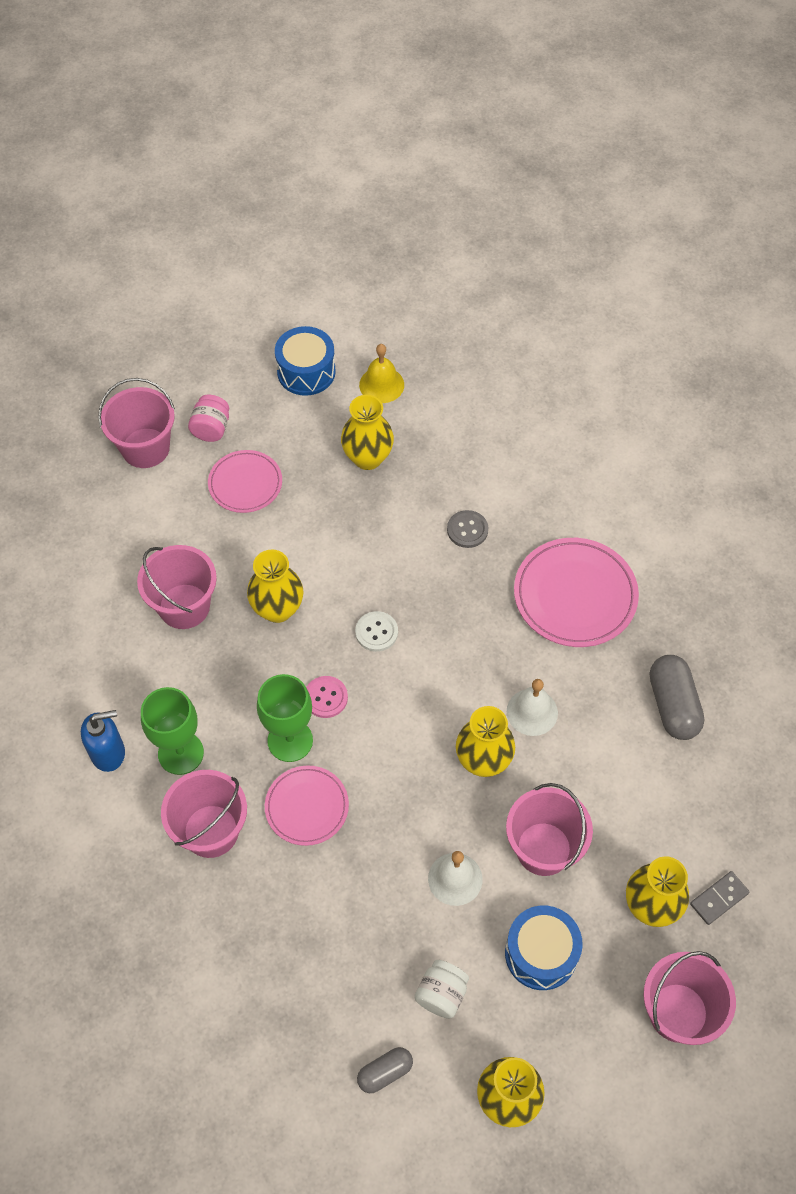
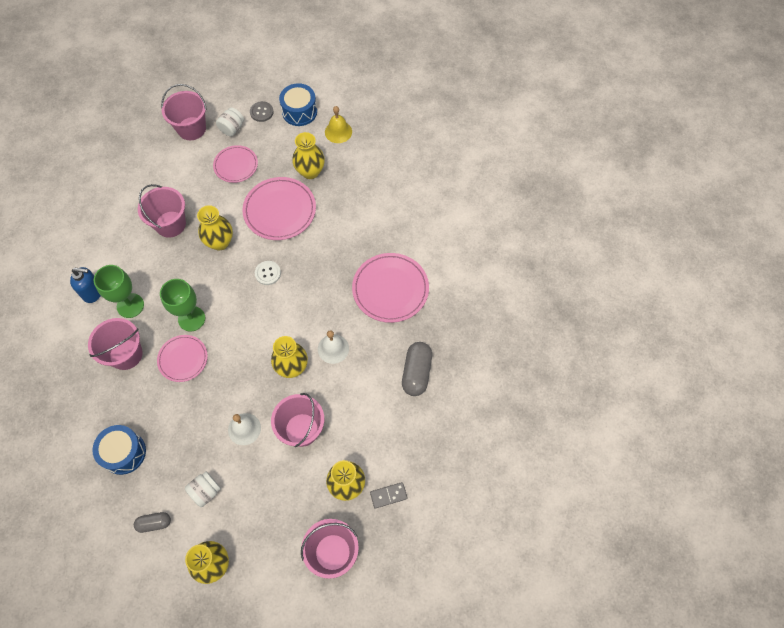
camera: 20 degrees right, 5 degrees up
(211, 428) = (232, 128): pink jar -> white jar
(325, 697) = (222, 301): pink button -> none
(349, 531) = (280, 210): none -> pink plate
(467, 530) = (347, 231): grey button -> grey button (261, 112)
(541, 953) = (271, 489): blue drum -> blue drum (124, 453)

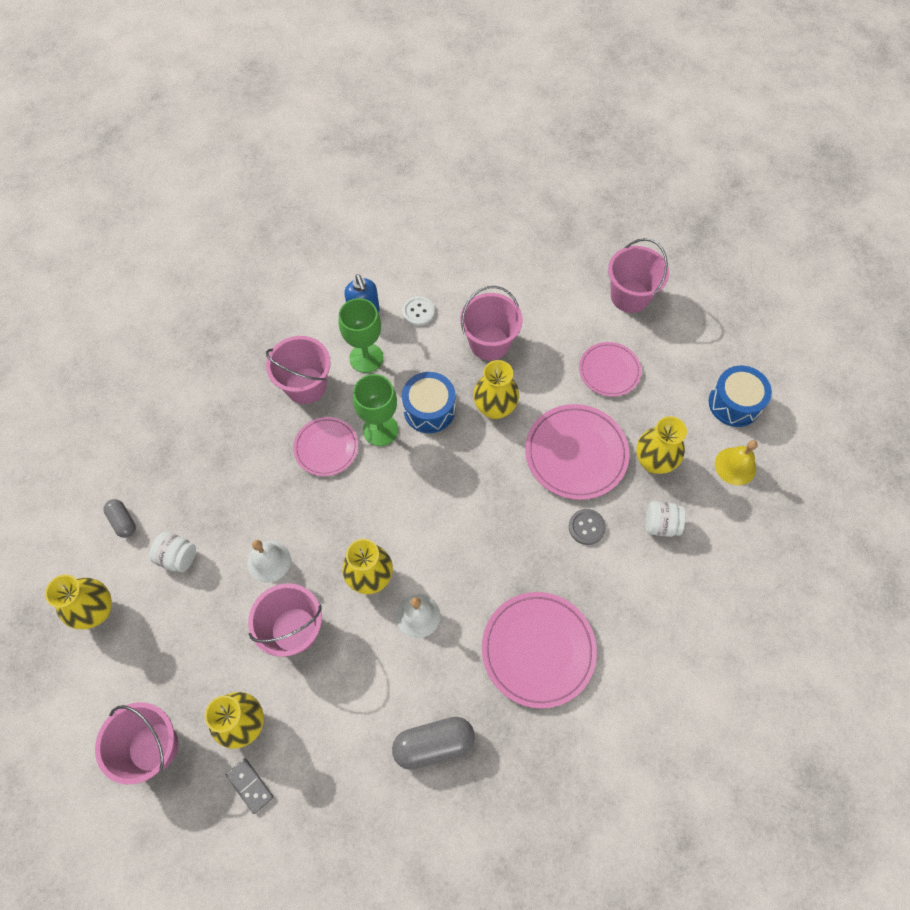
camera: 65 degrees right, 0 degrees up
(124, 453) = (191, 446): blue drum -> blue drum (429, 409)
(232, 128) = (658, 339): white jar -> white jar (661, 524)
(261, 112) = (703, 360): grey button -> grey button (586, 527)
(268, 273) = (482, 484): white button -> white button (418, 312)

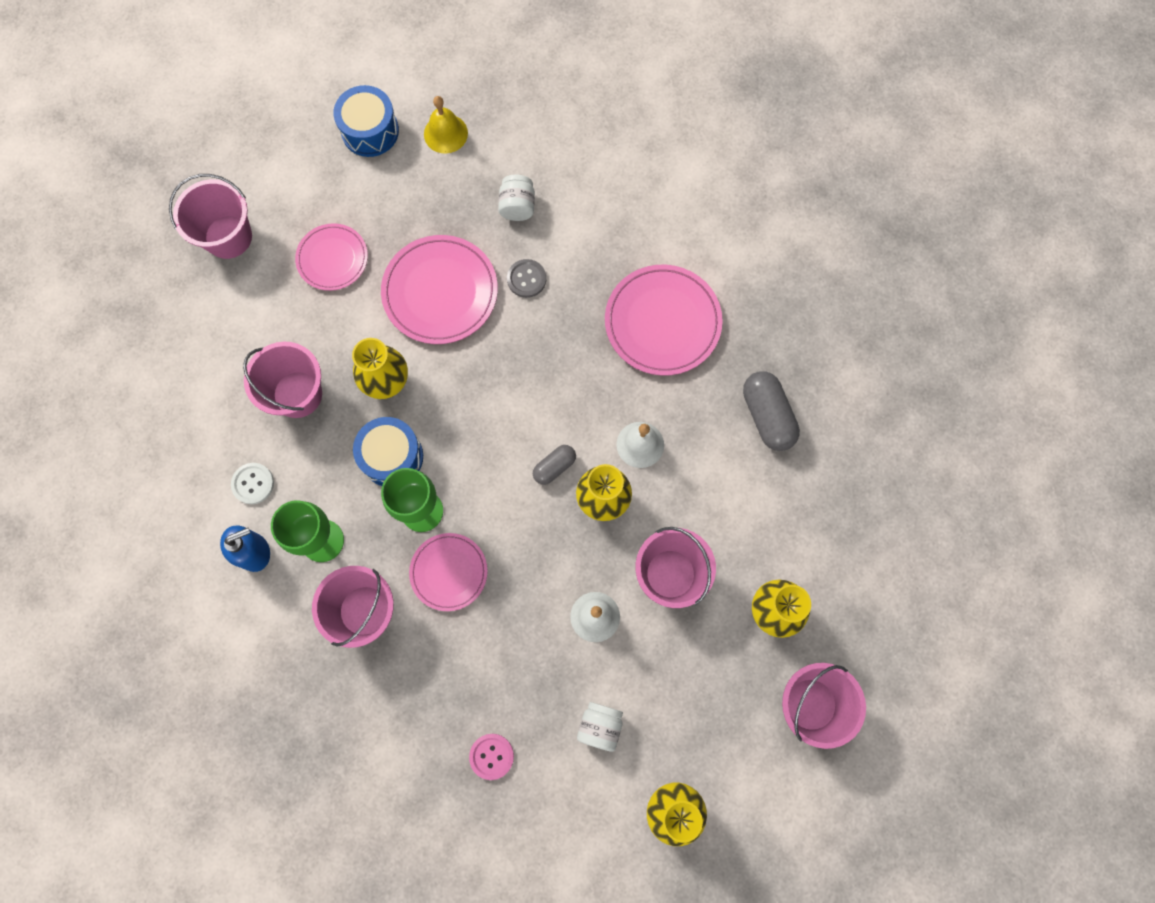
camera: 95 degrees left, 10 degrees up
(123, 521) = (561, 806): grey capsule -> grey capsule (554, 467)
(174, 471) = (491, 756): none -> pink button
(250, 785) = (832, 593): grey domino -> none
(653, 461) = (445, 213): yellow vase -> none

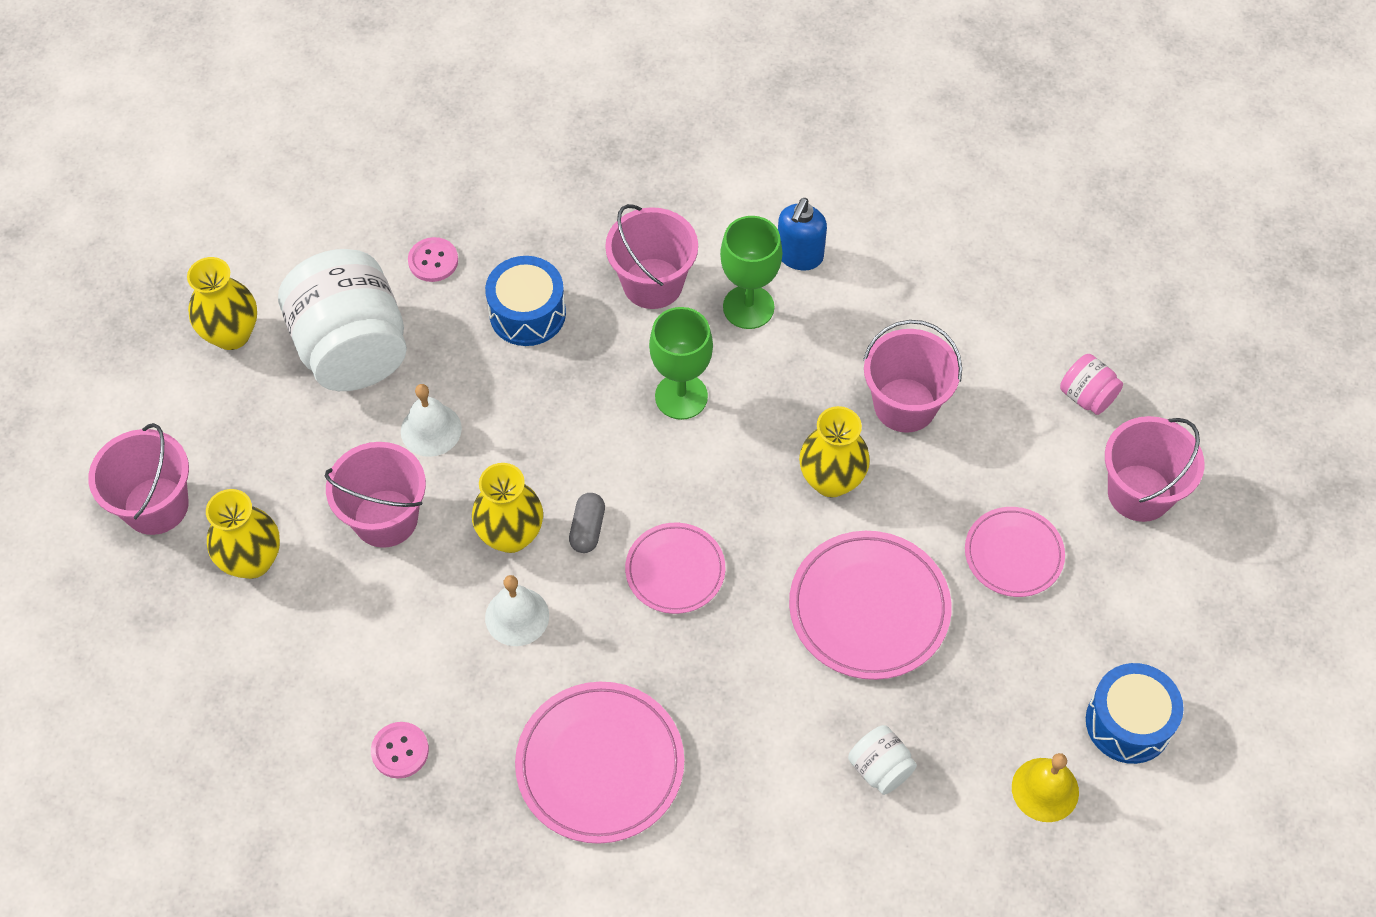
camera: 140 degrees right, 15 degrees down
(191, 314) = (1087, 396): none -> pink jar
(253, 484) = (861, 304): white button -> none
(392, 457) = (757, 420): blue drum -> blue drum (527, 313)
(449, 572) = (605, 366): pink plate -> pink plate (675, 570)
(526, 279) = (792, 694): grey button -> none
(600, 726) = (352, 349): white jar -> white jar, size x2.30
(767, 416) = (400, 751): grey capsule -> pink button

